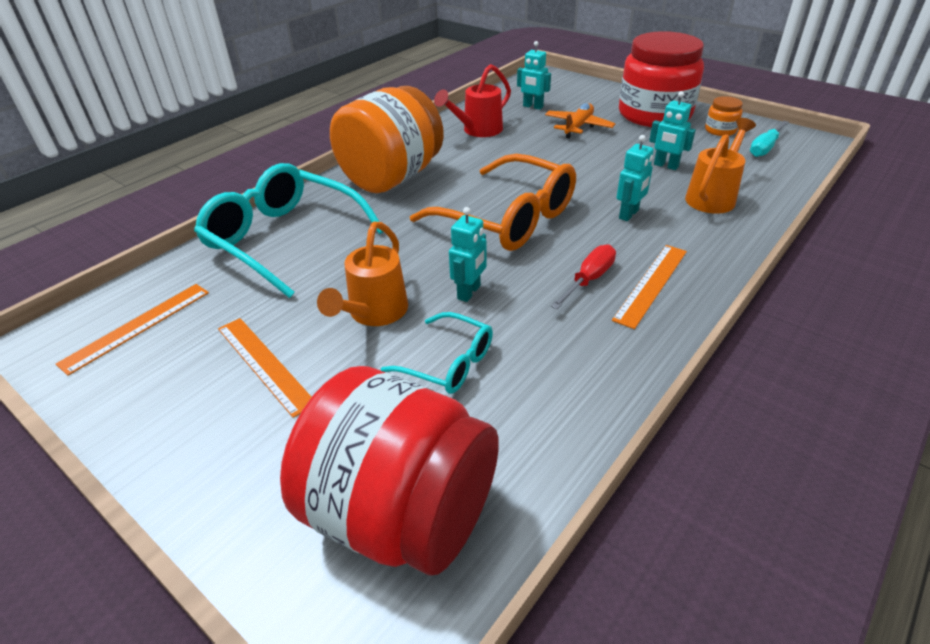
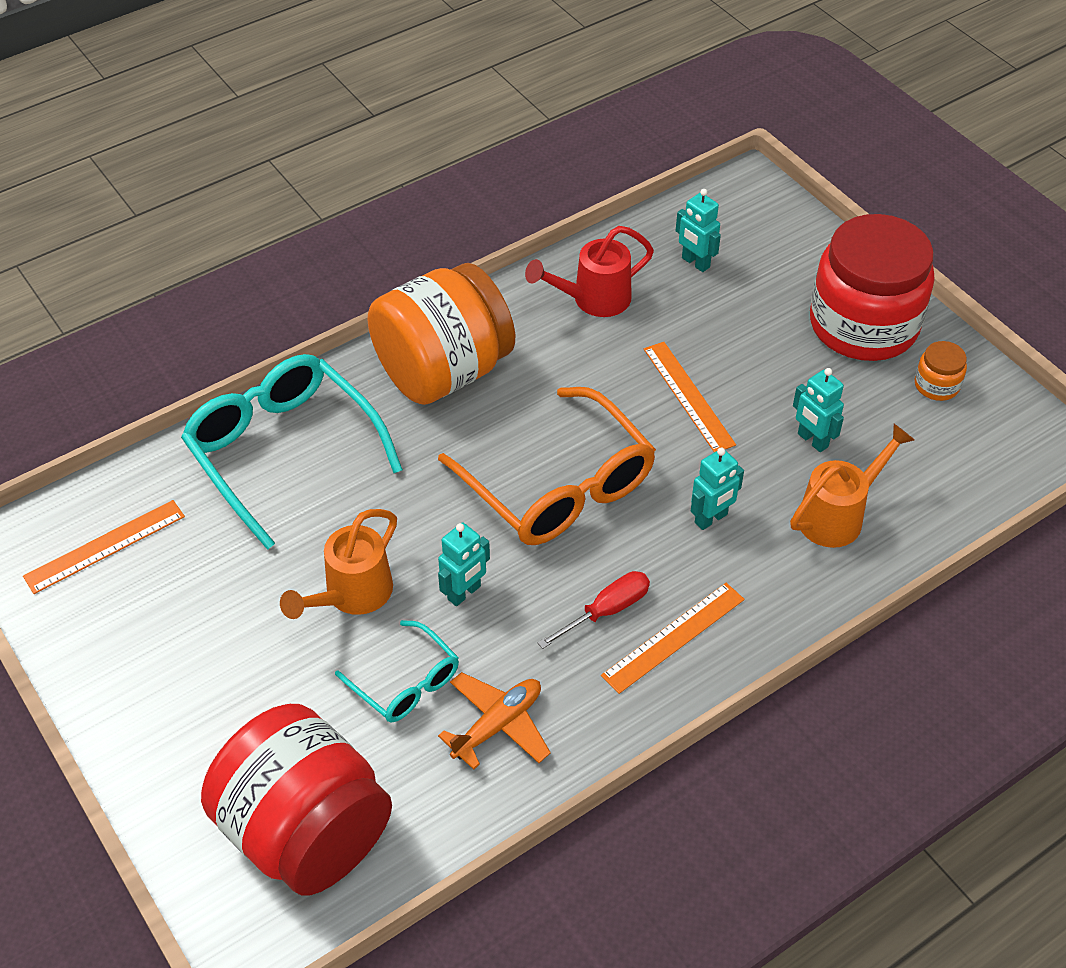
camera: 15 degrees right, 10 degrees up
(264, 364) = (223, 632): orange ruler -> orange ruler (688, 396)
(578, 127) = (737, 326): orange plane -> orange plane (498, 725)
(765, 148) = (974, 439): turquoise screwdriver -> none

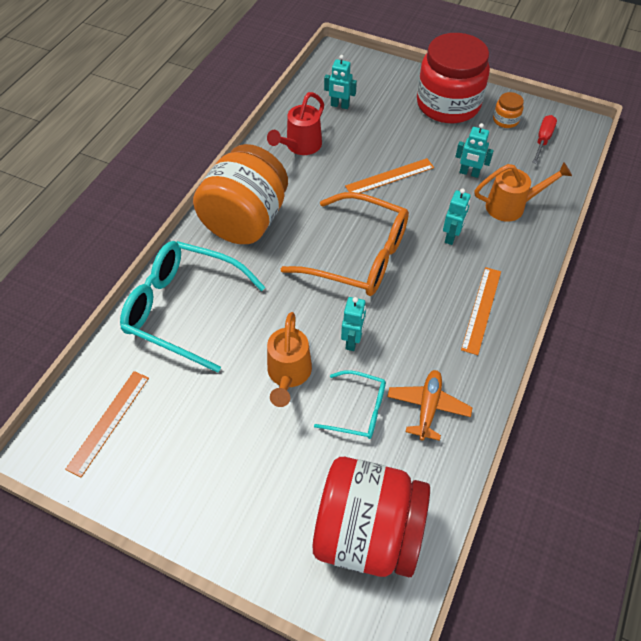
camera: 30 degrees left, 5 degrees up
(606, 610) = (436, 312): red screwdriver -> red screwdriver (543, 140)
(688, 396) = (390, 177): orange ruler -> orange ruler turned 60 degrees counterclockwise
(838, 515) = (511, 206): orange watering can -> orange watering can turned 60 degrees clockwise

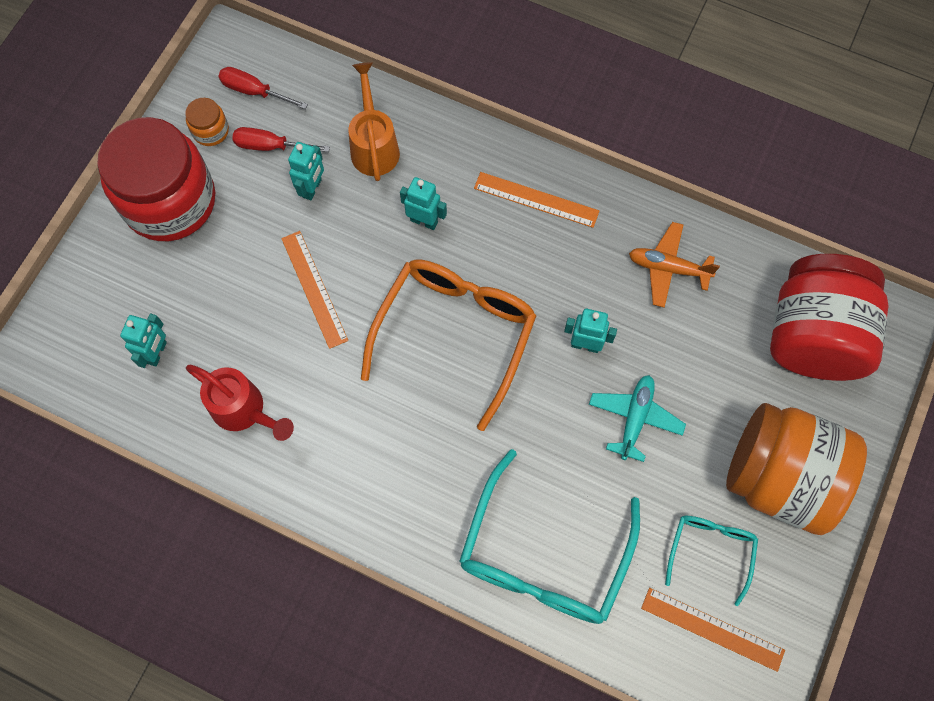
camera: 90 degrees left, 15 degrees up
(245, 220) = (390, 483): orange jar -> orange jar (779, 477)
(288, 374) = (635, 418): orange watering can -> turquoise plane
(358, 410) = (676, 340): turquoise glasses -> turquoise glasses (710, 551)
(499, 150) = (270, 146): none -> red screwdriver

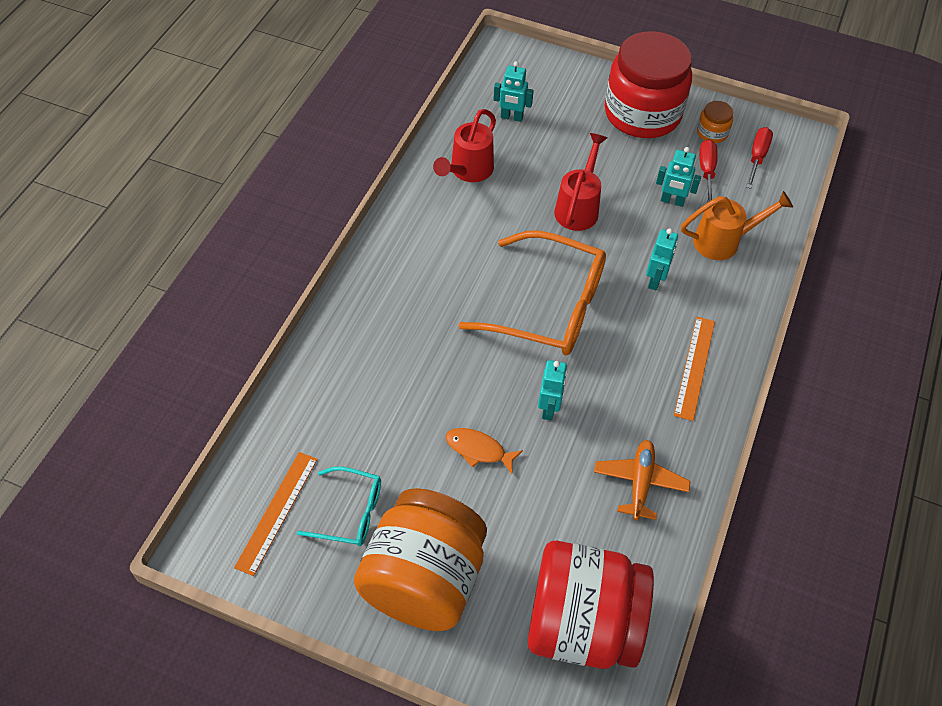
camera: 85 degrees right, 15 degrees down
(314, 289) = (578, 208): orange ruler -> red watering can
(544, 555) = (348, 376): turquoise glasses -> none
(635, 418) = (478, 450): turquoise plane -> orange fish

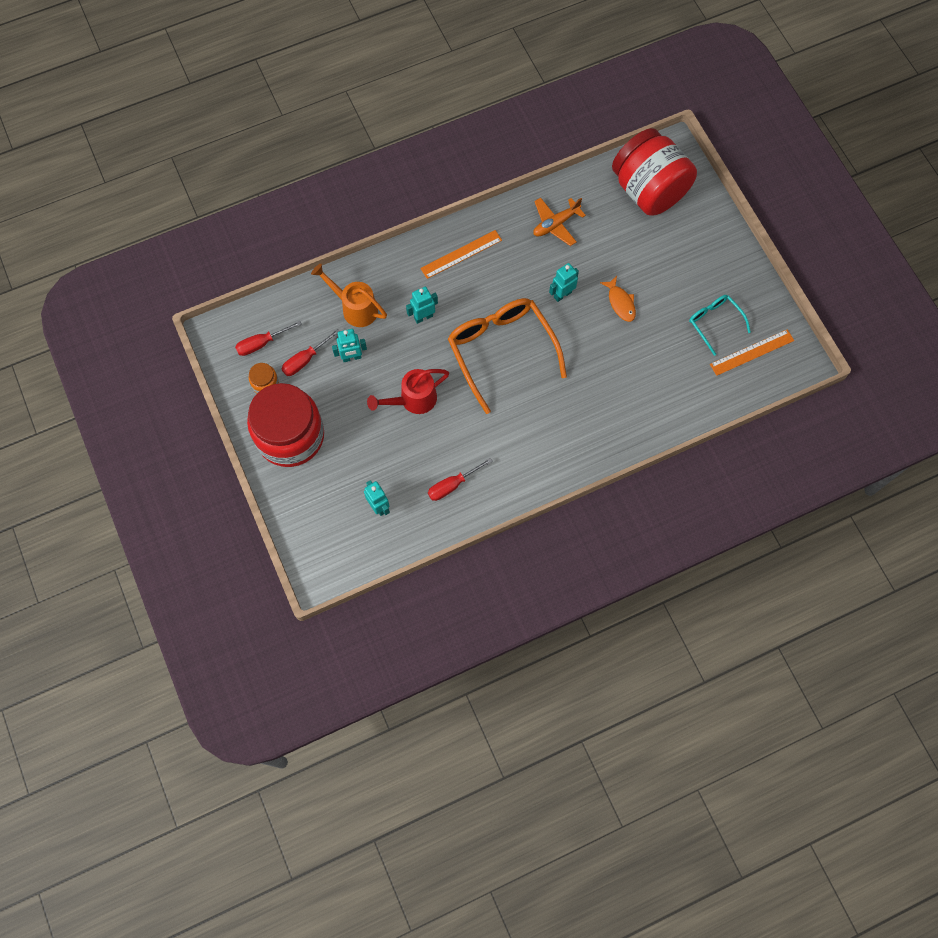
camera: 135 degrees left, 15 degrees up
(423, 580) = (705, 264): orange jar -> none
(468, 171) = (452, 485): red watering can -> red screwdriver
(672, 201) = (352, 357): turquoise robot -> turquoise robot turned 105 degrees clockwise

